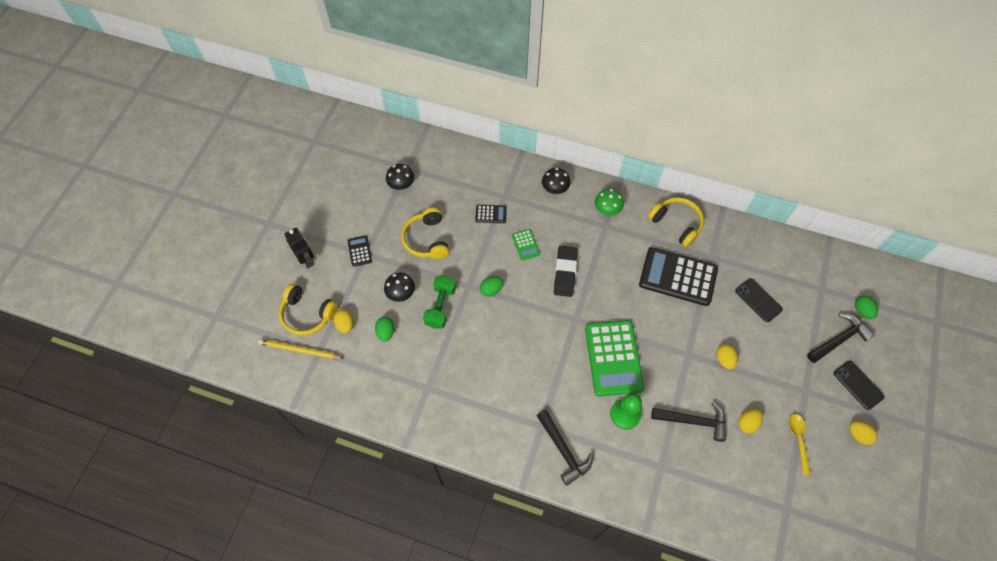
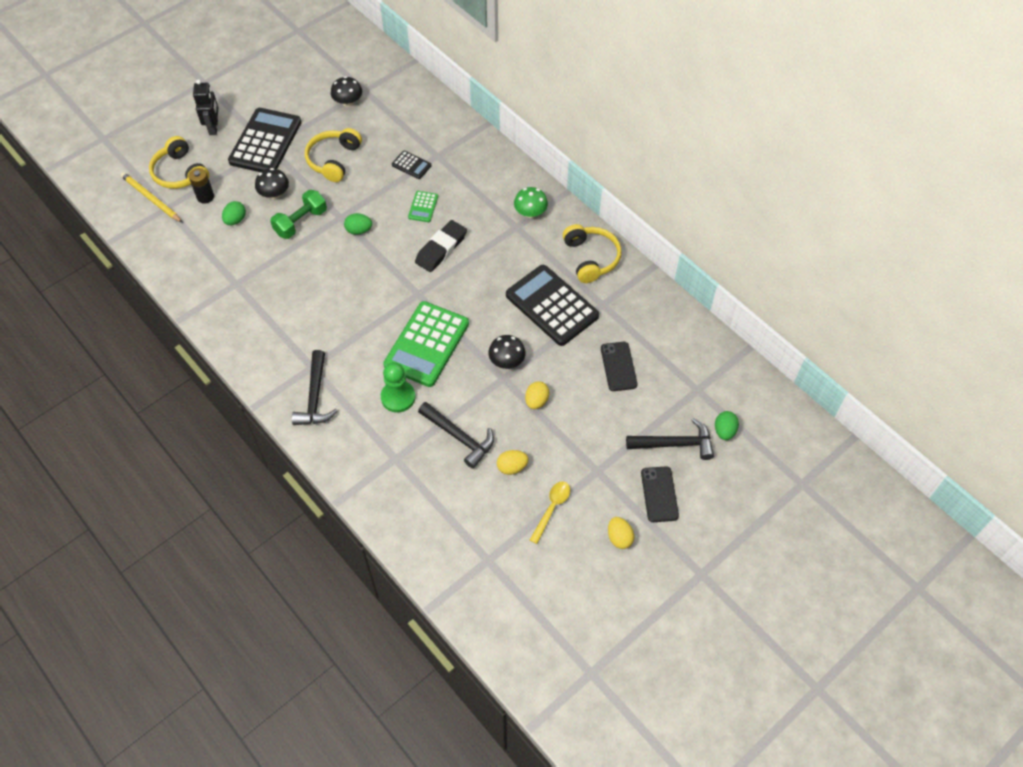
camera: 30 degrees right, 5 degrees down
(345, 324) = (205, 197): yellow egg -> black battery
(359, 251) = (265, 142): black calculator -> black calculator, size x2.24
(555, 188) = (493, 170): black mushroom -> black mushroom (507, 361)

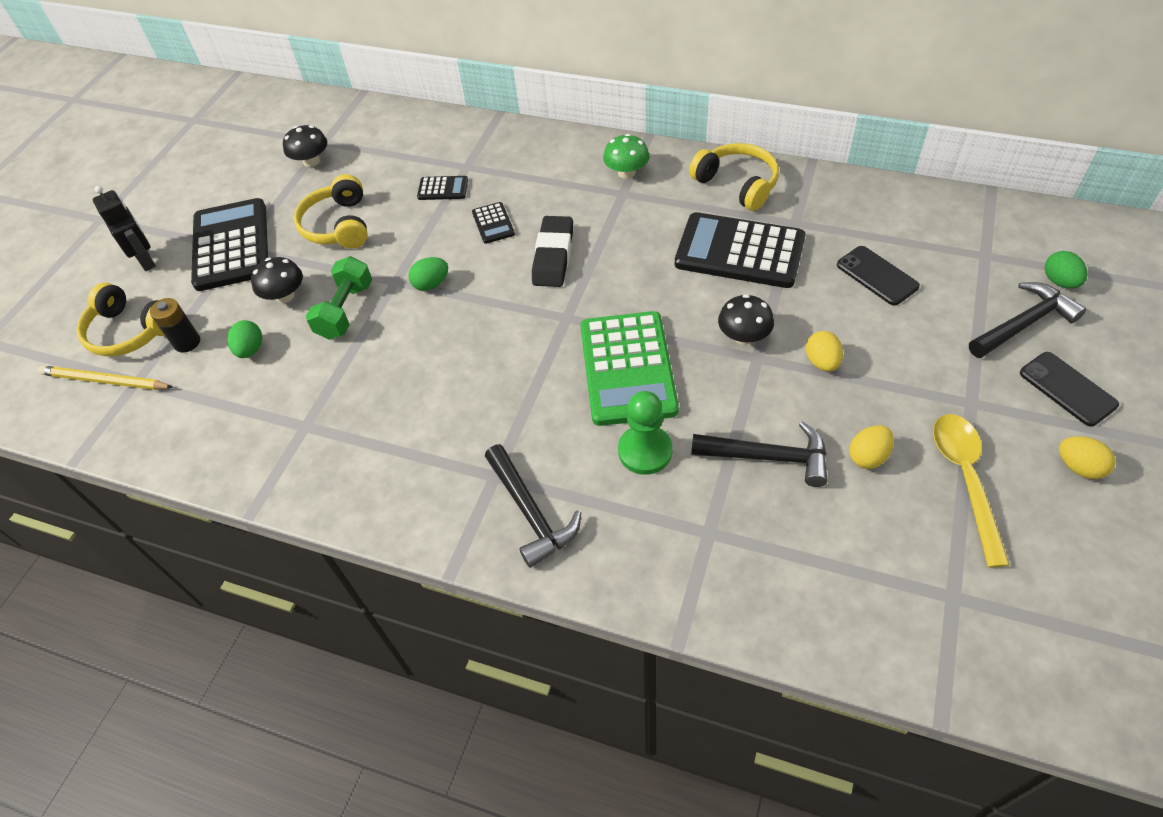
camera: 25 degrees left, 5 degrees down
(423, 207) = (493, 223): green calculator -> black calculator
(552, 509) = (965, 479): yellow spoon -> yellow spoon, size x1.50

